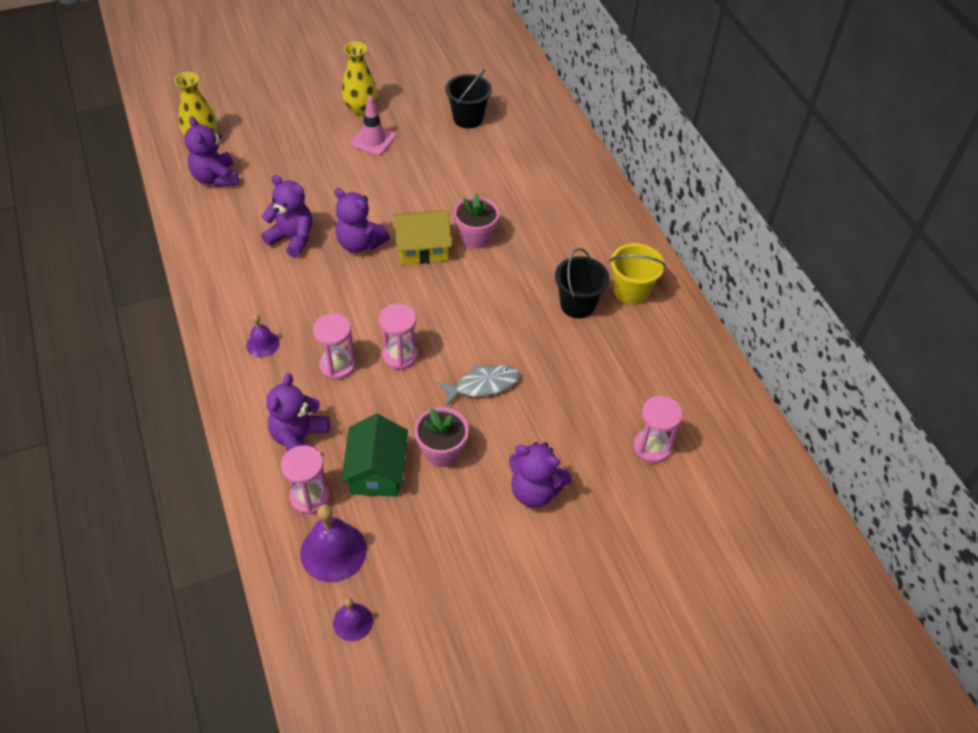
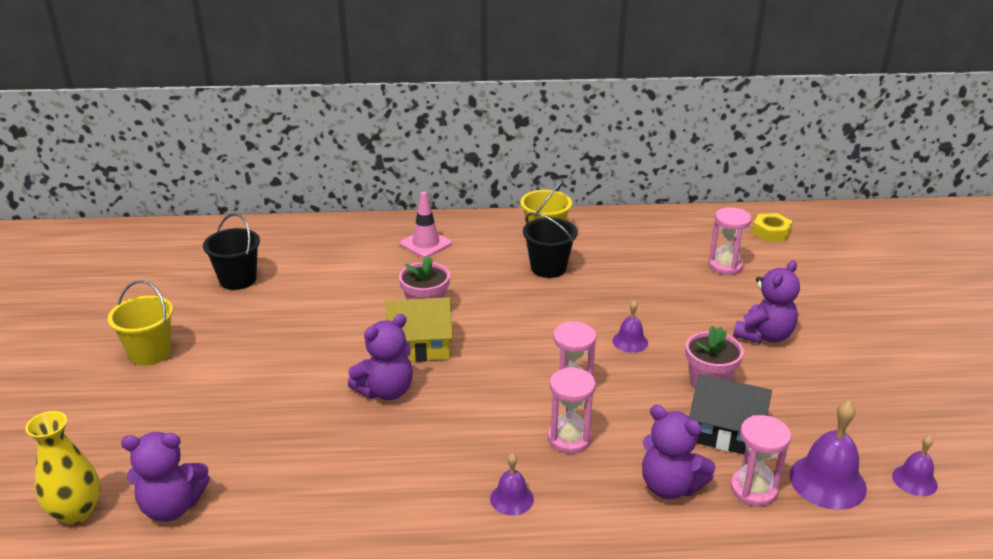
camera: 70 degrees left, 20 degrees down
(292, 239) = (343, 446): purple teddy bear -> none
(361, 109) = (150, 353): yellow vase -> yellow bucket
(373, 140) = (215, 352): pink traffic cone -> pink traffic cone (426, 244)
(377, 471) = (726, 432): green house -> black house
(422, 248) = (420, 346): yellow house -> yellow house turned 75 degrees clockwise
(483, 385) = (630, 341): grey fish -> purple bell
(747, 485) = (771, 232): none -> yellow nut

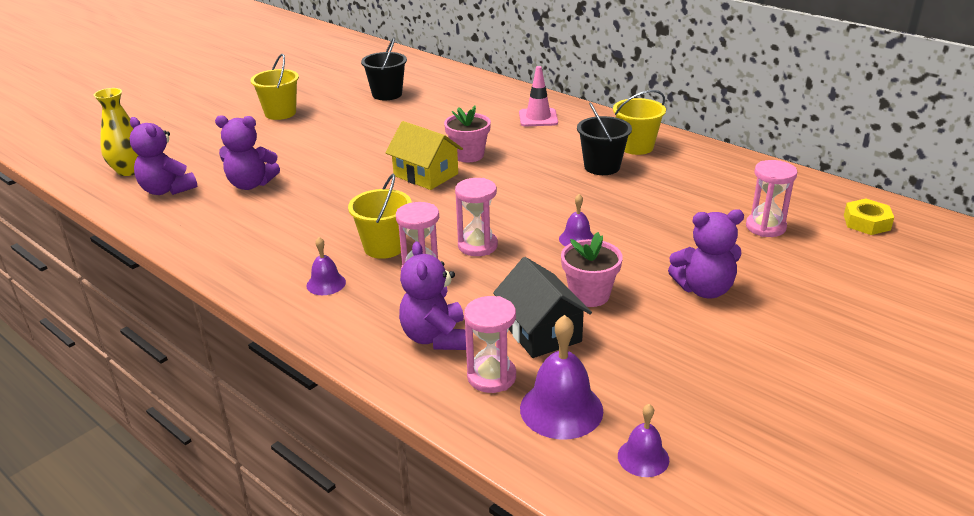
camera: 45 degrees right, 0 degrees up
(386, 391) = (362, 189): purple teddy bear -> purple teddy bear (251, 184)
(501, 435) = (384, 247): none -> yellow bucket

